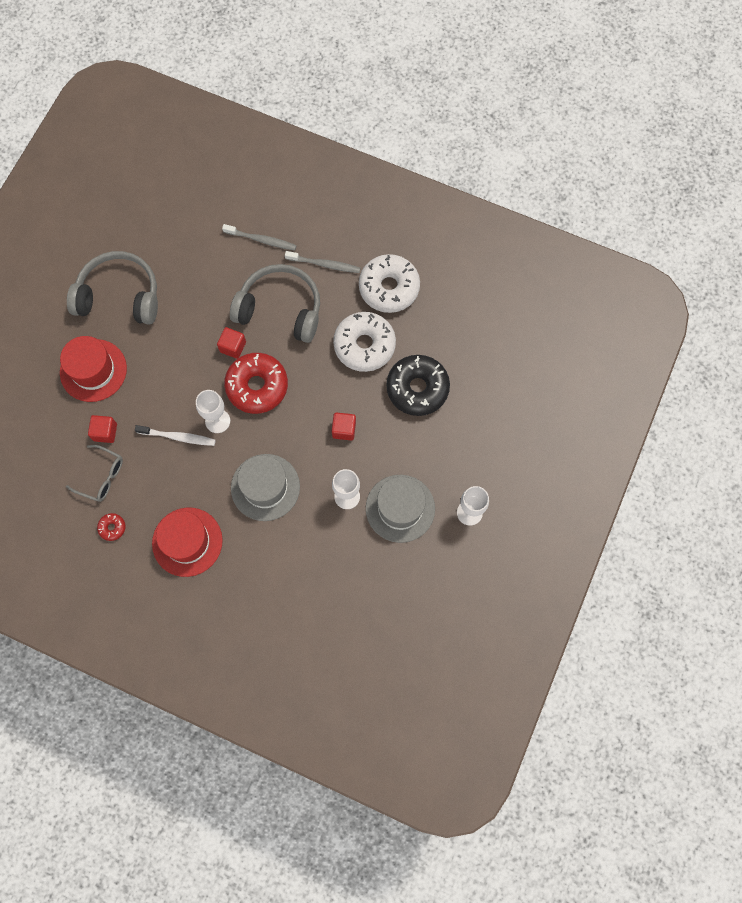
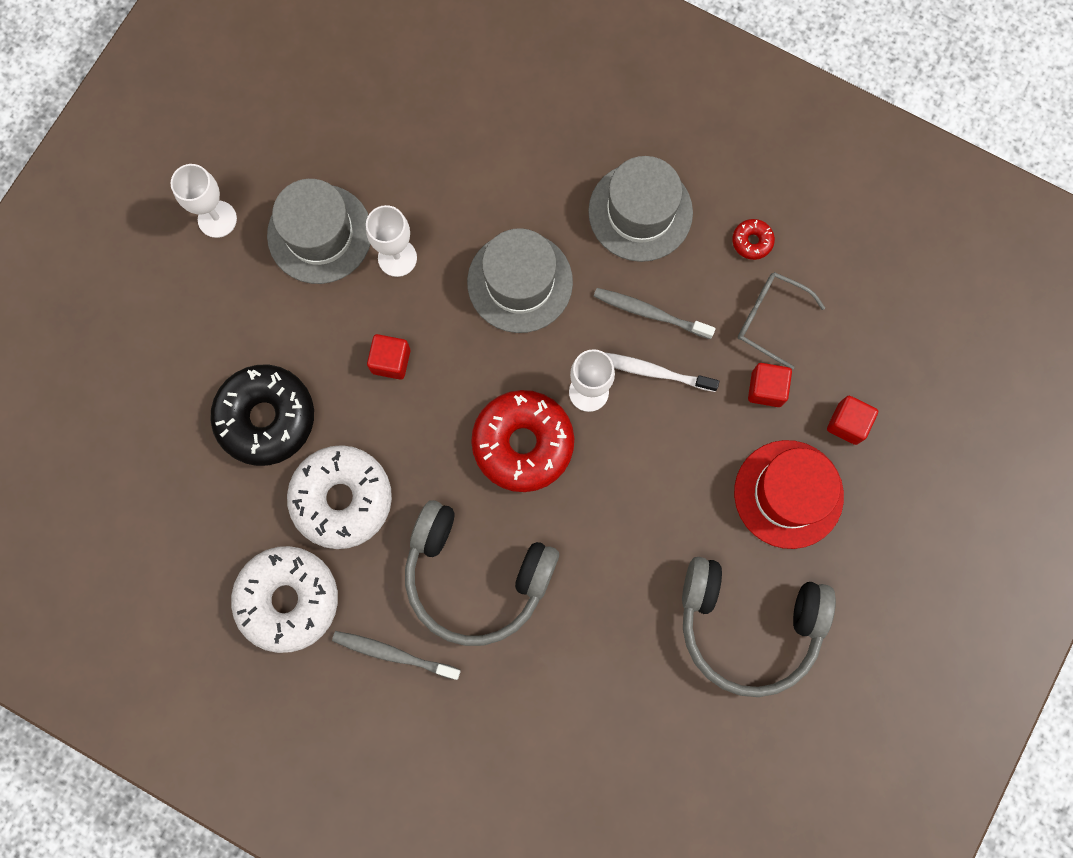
camera: 175 degrees left, 5 degrees up
(187, 542) = (640, 212): red hat -> grey hat
(233, 347) = (559, 515): red cube -> red cube (847, 423)
(261, 240) = (500, 712): grey toothbrush -> grey toothbrush (650, 313)

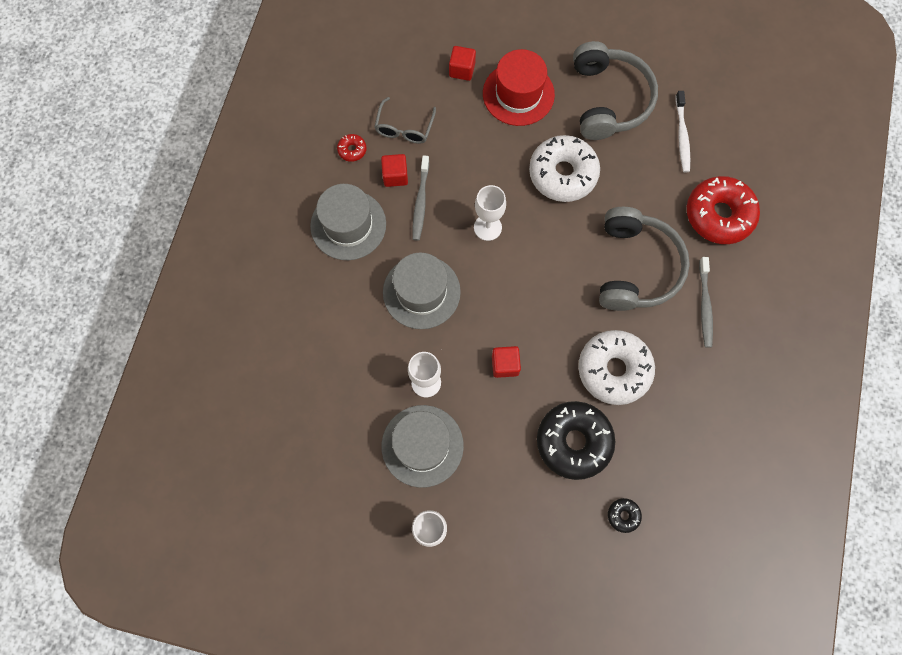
camera: 105 degrees left, 5 degrees down
(157, 450) = (623, 515): none -> black donut
(288, 600) = (695, 386): white donut -> white donut (562, 174)
(523, 443) = (536, 260): red donut -> red donut (719, 215)
(652, 371) = (461, 191): white toothbrush -> white toothbrush (682, 135)
(766, 389) = (453, 120): red cube -> red cube (395, 176)

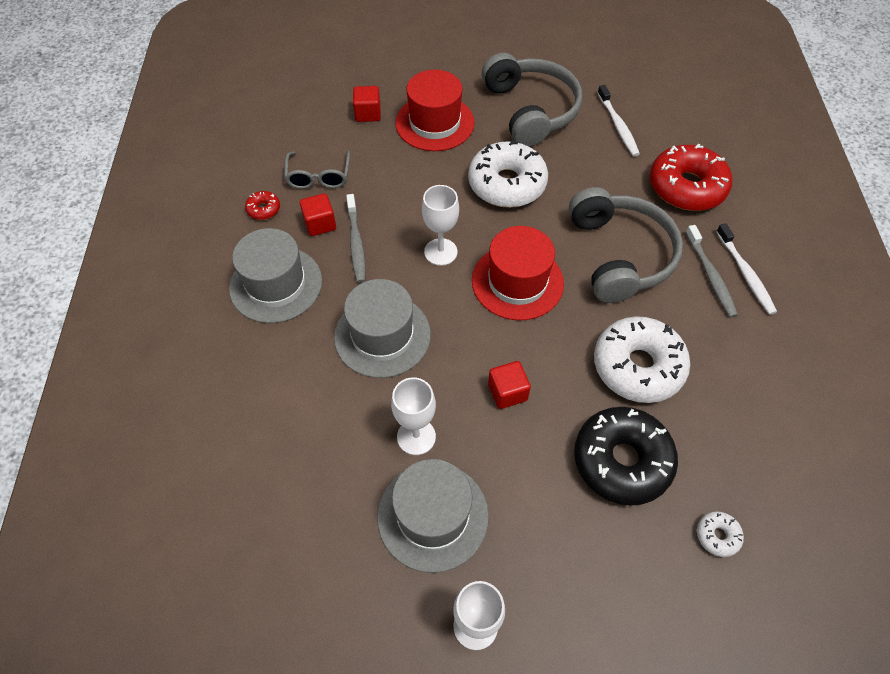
camera: 15 degrees left, 15 degrees down
(542, 271) = (517, 282): none -> red hat
(623, 515) = (717, 536): black donut -> white donut
(735, 311) = (745, 273): none -> white toothbrush

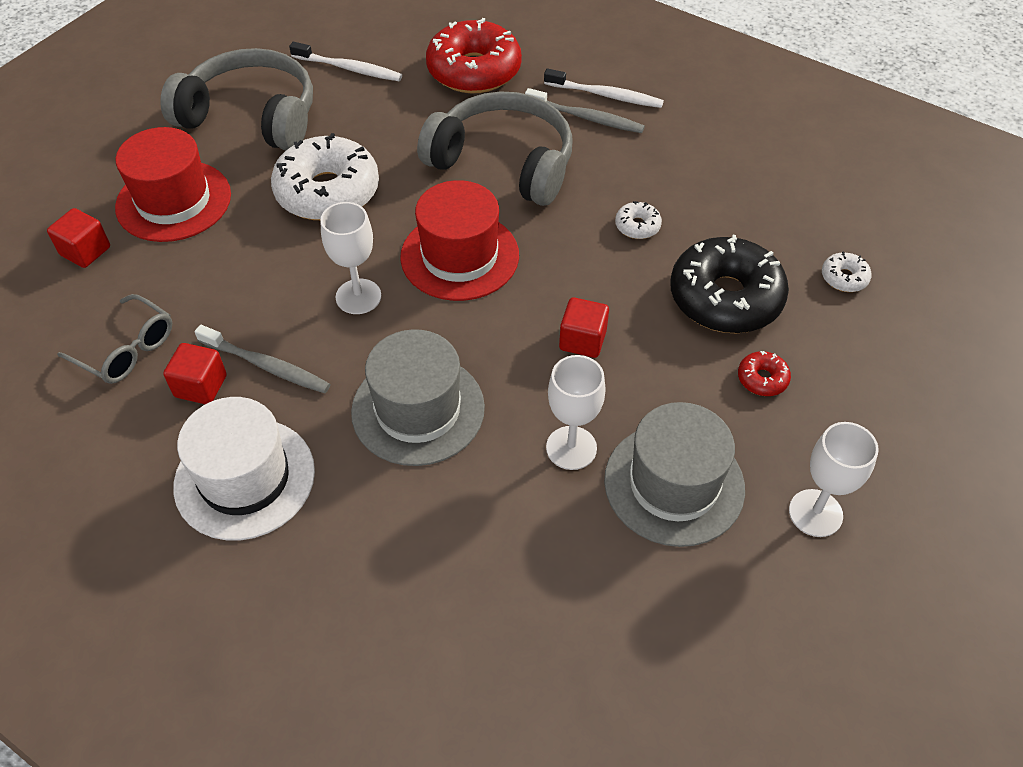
camera: 55 degrees left, 5 degrees down
(263, 209) = (113, 433): red donut -> red donut (762, 379)
(276, 284) = (245, 478): grey hat -> white hat
(637, 366) = (637, 226): white donut -> white donut, size x0.42

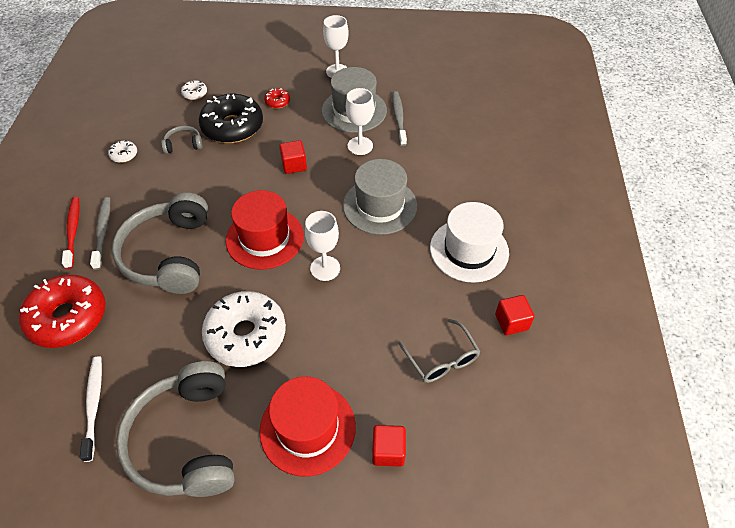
camera: 120 degrees left, 0 degrees up
(127, 350) = (442, 359): grey glasses -> grey glasses turned 150 degrees clockwise
(201, 386) = (436, 304): red cube -> red cube (511, 322)
(266, 365) = (401, 282): grey toothbrush -> grey toothbrush (399, 118)
(605, 95) = (73, 231): white toothbrush -> red toothbrush
(637, 226) = (197, 174): white donut -> white donut (124, 155)
(714, 230) = (183, 144): none -> grey headphones

